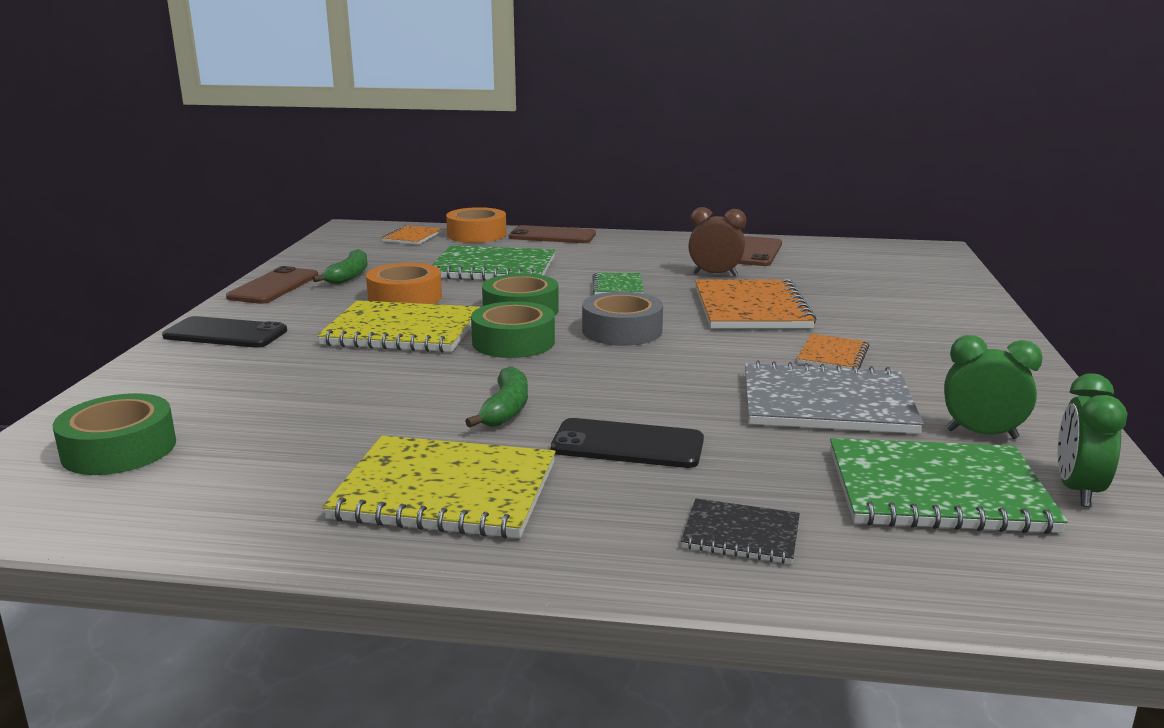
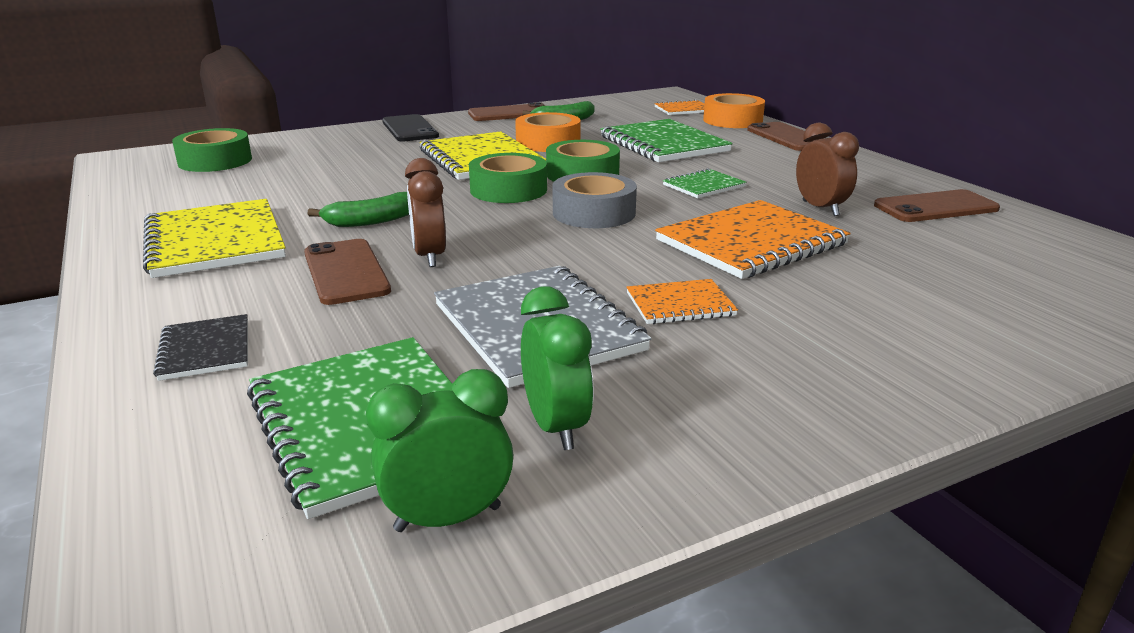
camera: 55 degrees right, 5 degrees up
(627, 444) = (346, 272): black phone -> brown phone
(636, 406) = (429, 256): none -> brown clock

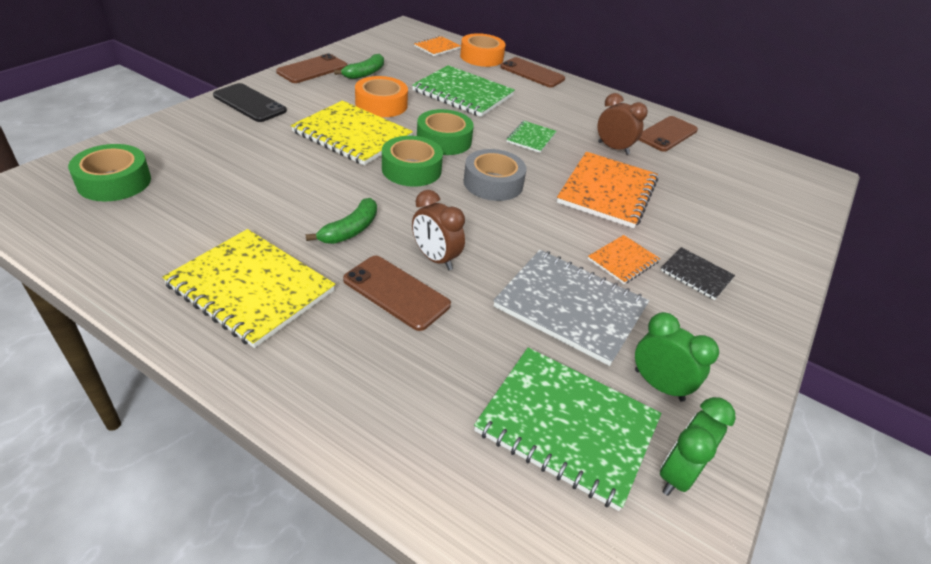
camera: 35 degrees left, 15 degrees up
(205, 350) = (391, 405): black notebook -> black notebook (696, 275)

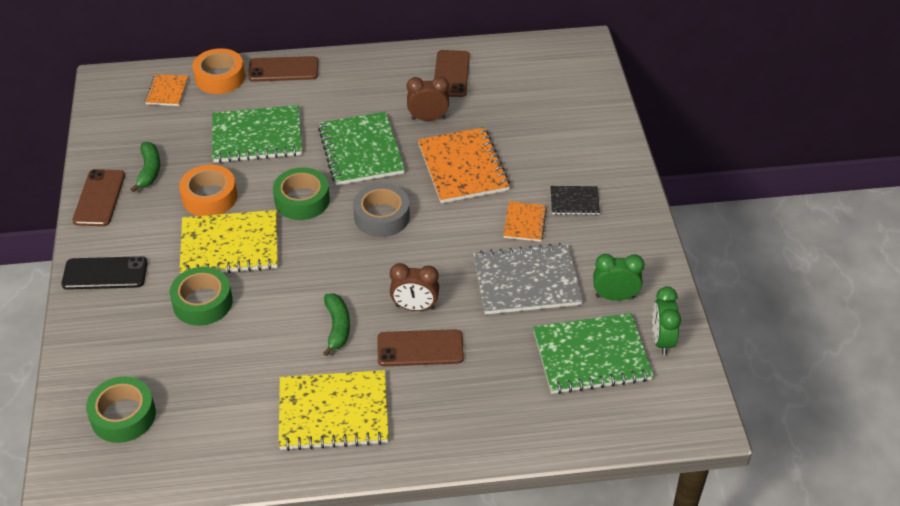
camera: 35 degrees left, 5 degrees up
(411, 169) = (313, 246): green tape -> green tape (202, 302)
(531, 138) = (361, 151): green notebook -> green notebook, size x1.94

